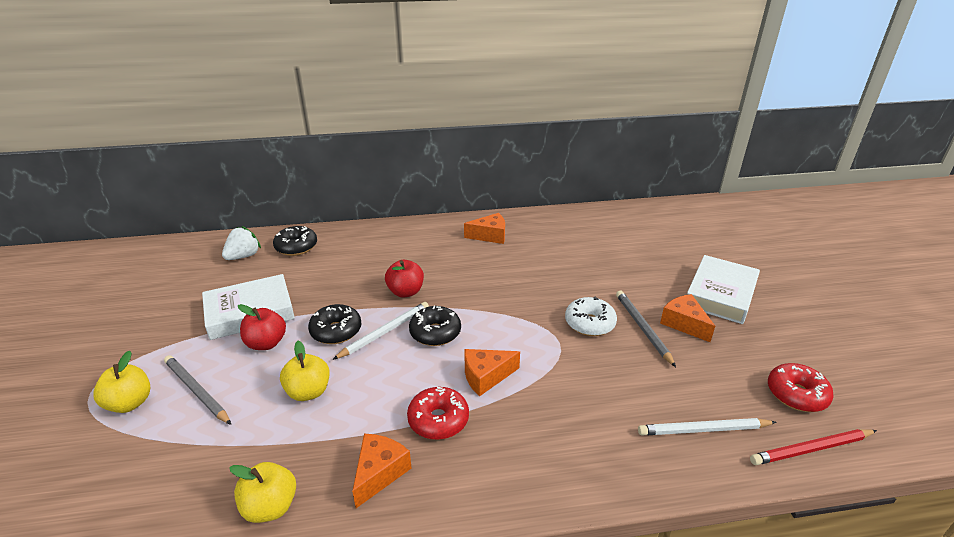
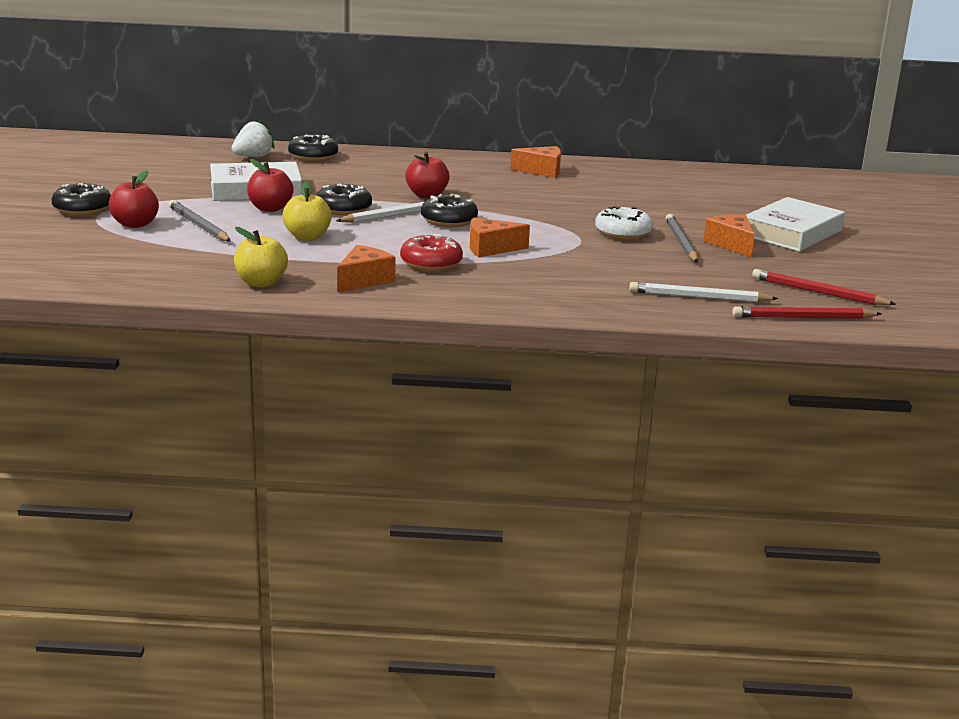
camera: 10 degrees right, 10 degrees down
(74, 384) = (82, 209): none -> black donut
(130, 403) = (135, 224): yellow apple -> red apple
(796, 394) = (818, 292): red donut -> red pencil

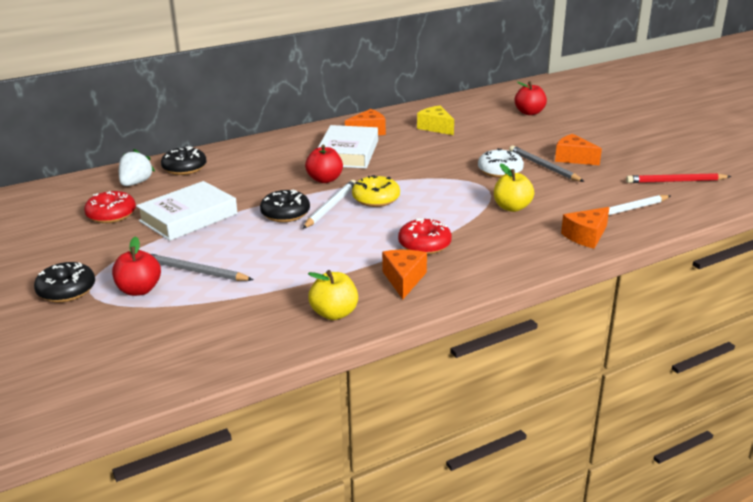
camera: 30 degrees left, 5 degrees up
(196, 172) = (111, 215): none -> red donut
(270, 208) = (227, 232): red apple -> red apple (529, 112)
(307, 237) = (299, 252): yellow apple -> yellow apple (512, 207)
(449, 221) = (376, 199): black donut -> yellow donut
(491, 248) = (441, 215): orange cheese -> orange cheese (586, 236)
(622, 184) = (436, 127): none -> yellow cheese
(792, 233) = (590, 137): white book -> white book (348, 153)
(803, 317) = (700, 205): red pencil -> none

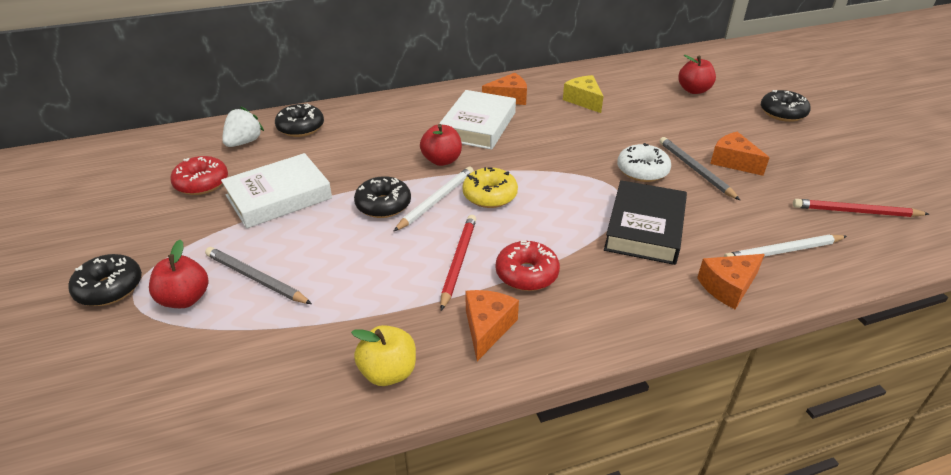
camera: 10 degrees right, 10 degrees up
(365, 243) = (458, 262): none -> red pencil
(512, 207) = (645, 228): yellow apple -> black book
(607, 122) = (782, 113): none -> black donut

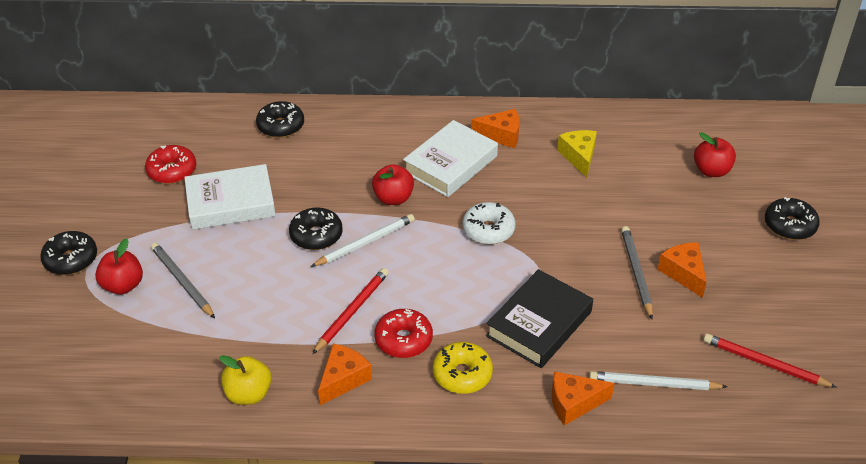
camera: 20 degrees right, 5 degrees up
(244, 142) = (223, 132): white strawberry -> none
(490, 195) = (416, 250): yellow donut -> yellow donut (462, 374)
(642, 171) = (581, 260): white donut -> white donut (488, 230)

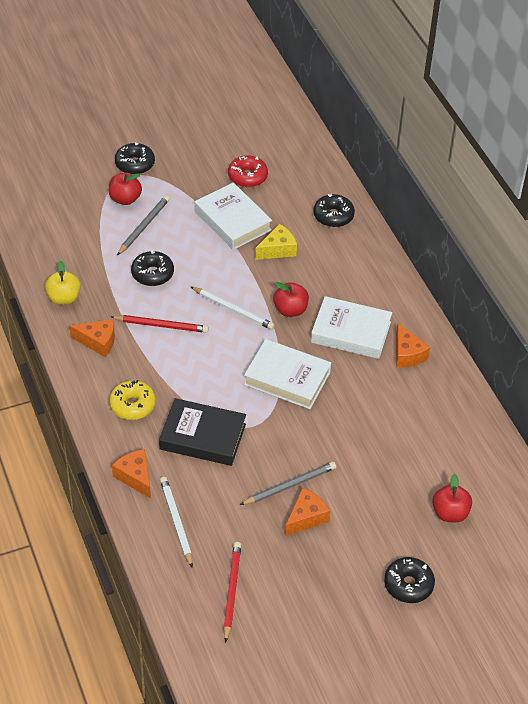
camera: 65 degrees right, 5 degrees up
(316, 235) = (225, 280): black donut -> black donut (152, 274)
(403, 340) = (149, 362): red donut -> none
(488, 230) = (287, 378): white donut -> white book
(579, 157) = (411, 414): yellow cheese -> yellow cheese (277, 250)

